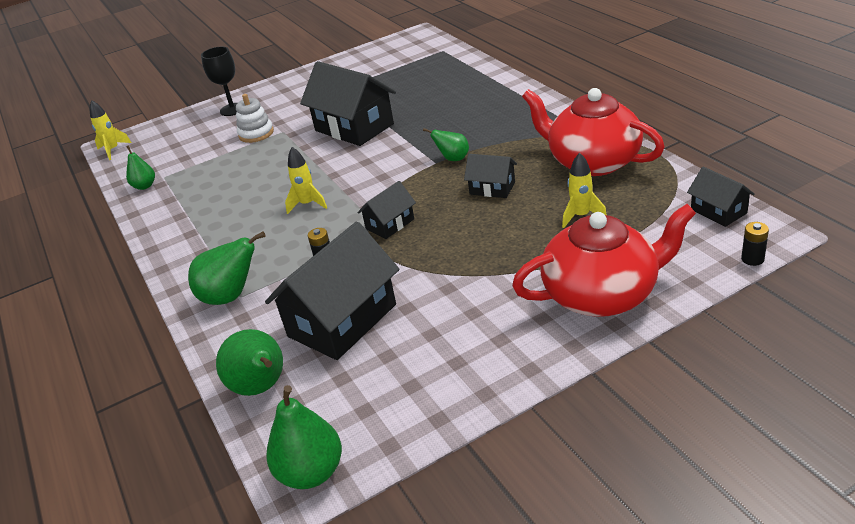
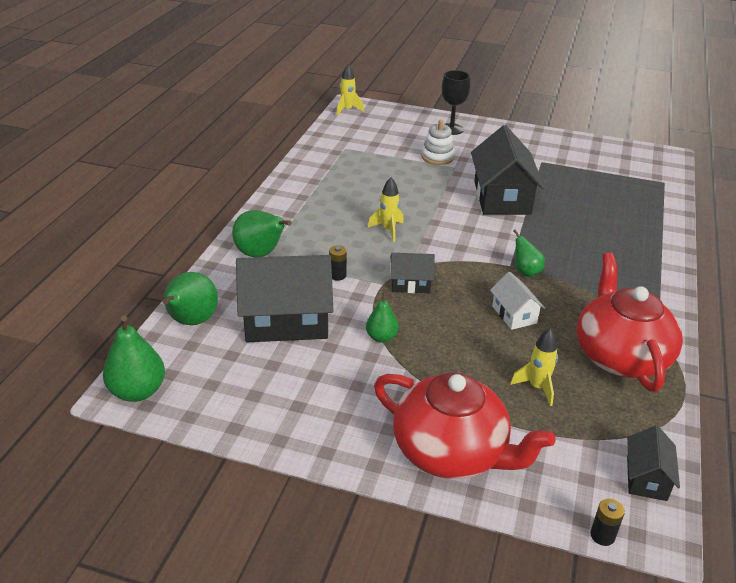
camera: 40 degrees right, 0 degrees up
(145, 186) = (327, 147): green pear -> green pear (381, 337)
(492, 188) = (514, 314): black house -> white house

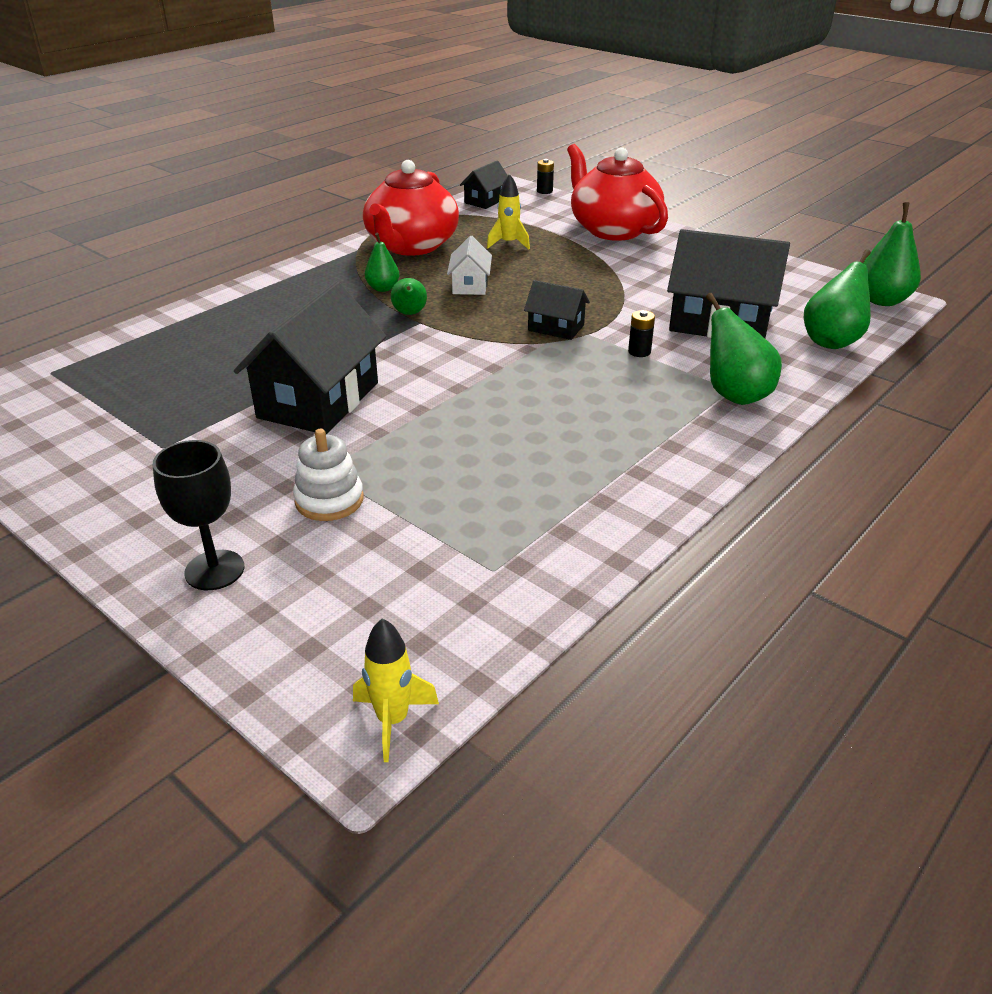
camera: 155 degrees left, 0 degrees up
(381, 337) = (622, 293): green pear -> green pear (383, 288)
(388, 230) = (534, 390): yellow rocket -> none

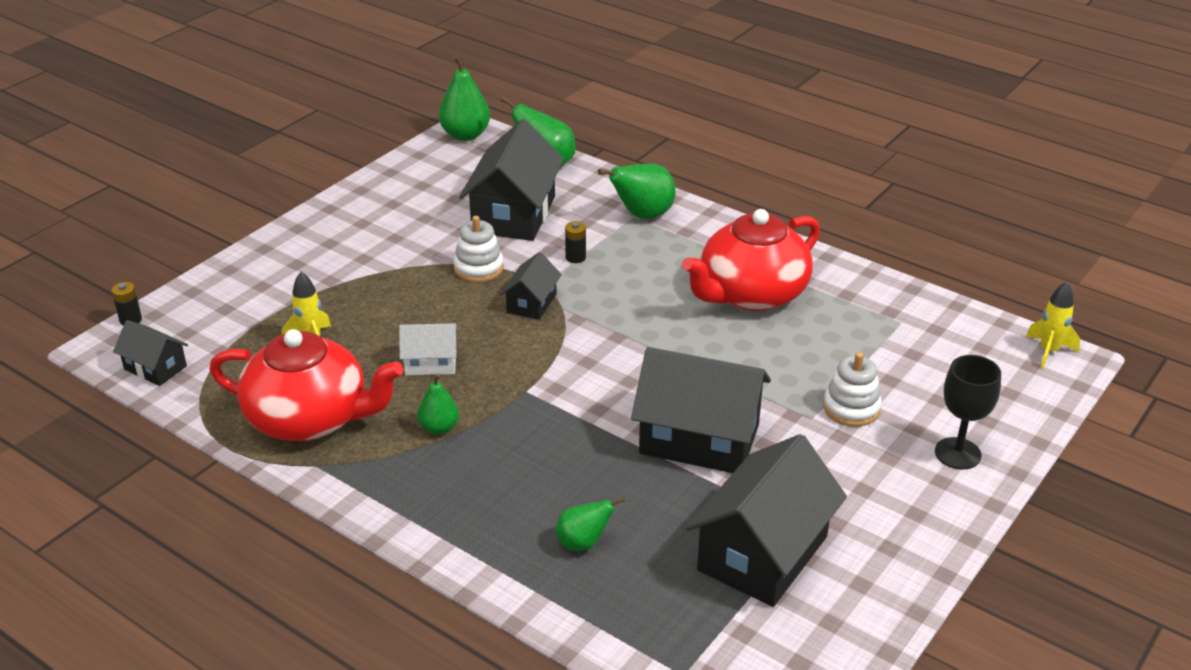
camera: 95 degrees left, 0 degrees up
(147, 419) = (763, 553): none -> black house
(409, 313) = (505, 400): green pear -> green pear (583, 543)
(612, 230) = (278, 268): red teapot -> red teapot (751, 294)
(616, 305) = (478, 268): none -> white stacking toy

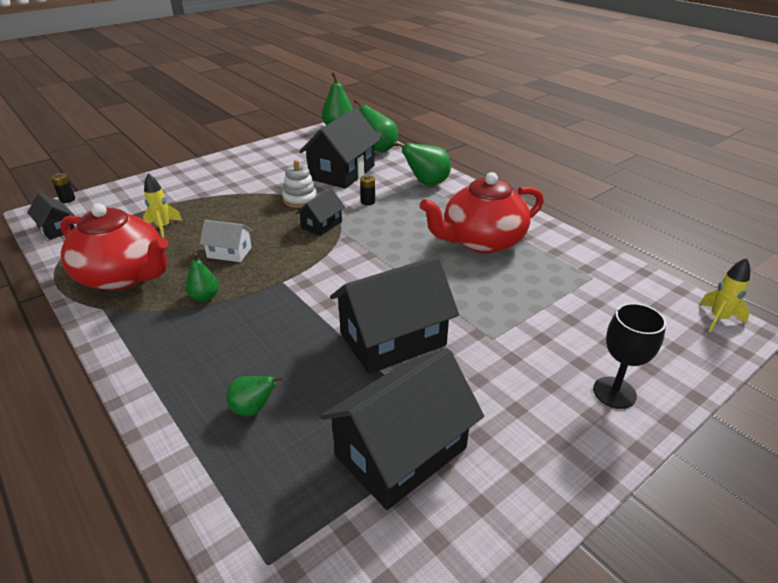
camera: 15 degrees right, 0 degrees up
(699, 439) = (393, 339): black house -> black house turned 60 degrees counterclockwise
(851, 408) = (529, 336): white stacking toy -> none

